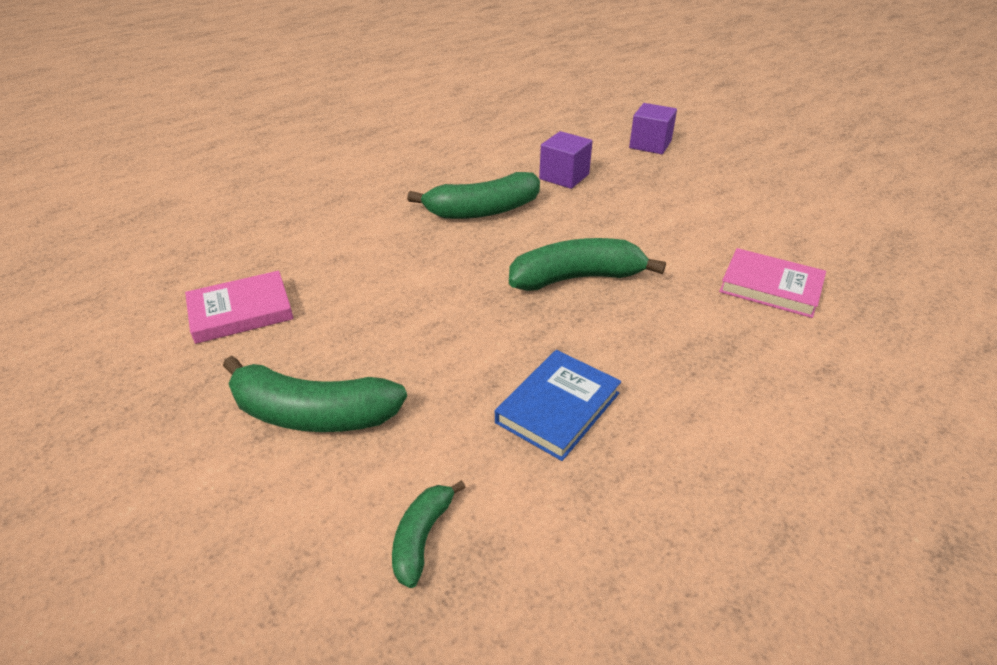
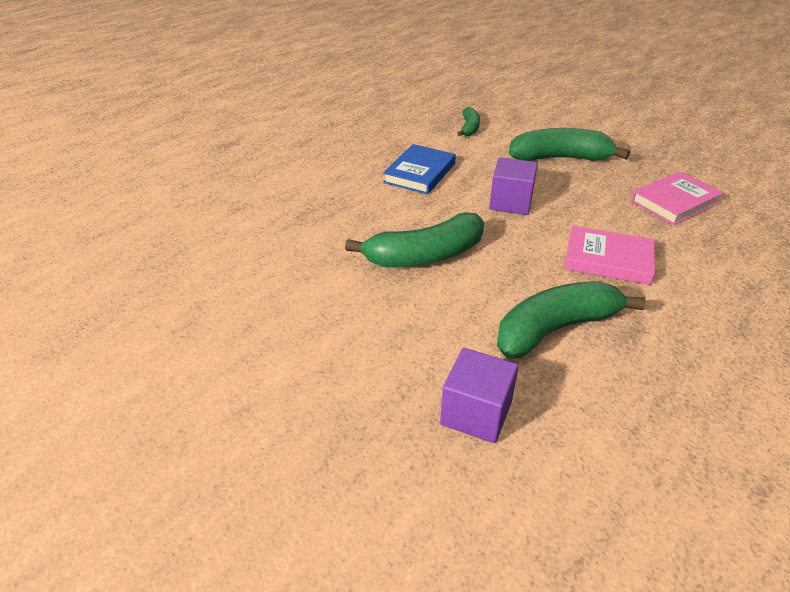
camera: 170 degrees right, 0 degrees up
(650, 145) = (336, 546): purple cube -> purple cube (510, 202)
(770, 287) = (246, 266): pink book -> pink book (608, 259)

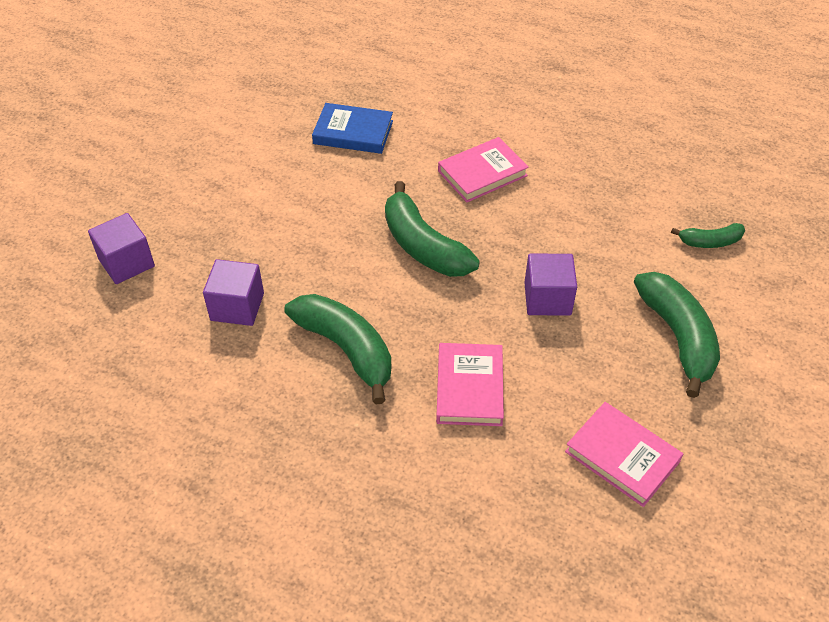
camera: 75 degrees right, 10 degrees up
(342, 206) = (482, 173): none -> pink book
(355, 540) = (126, 263): none -> purple cube
(420, 173) = (574, 216): blue book -> blue book (353, 132)

